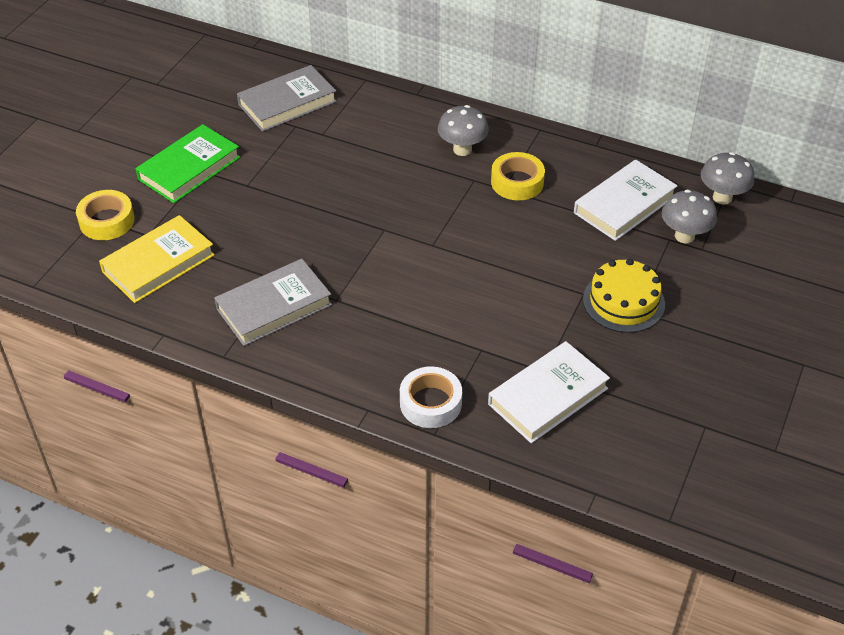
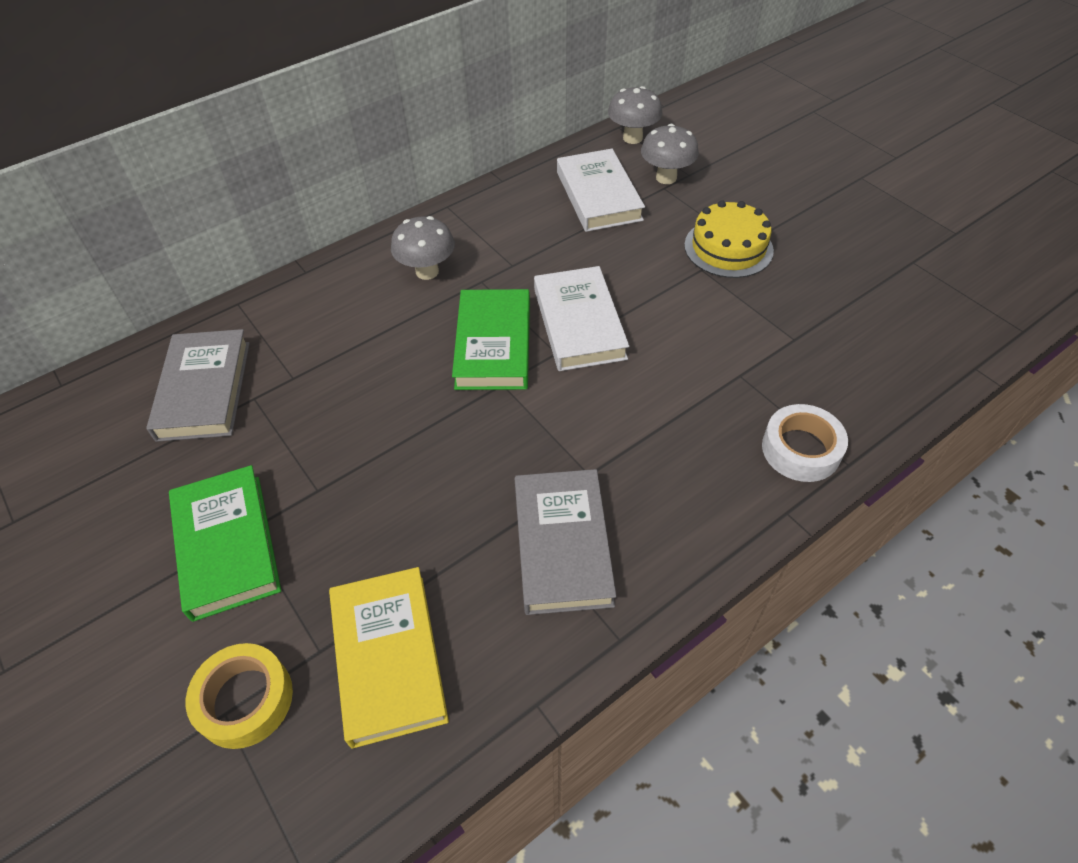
camera: 60 degrees left, 5 degrees up
(417, 211) = (493, 344): none -> green book
(517, 182) = (510, 252): yellow tape -> none
(548, 396) = (831, 350): white book -> white book (579, 323)

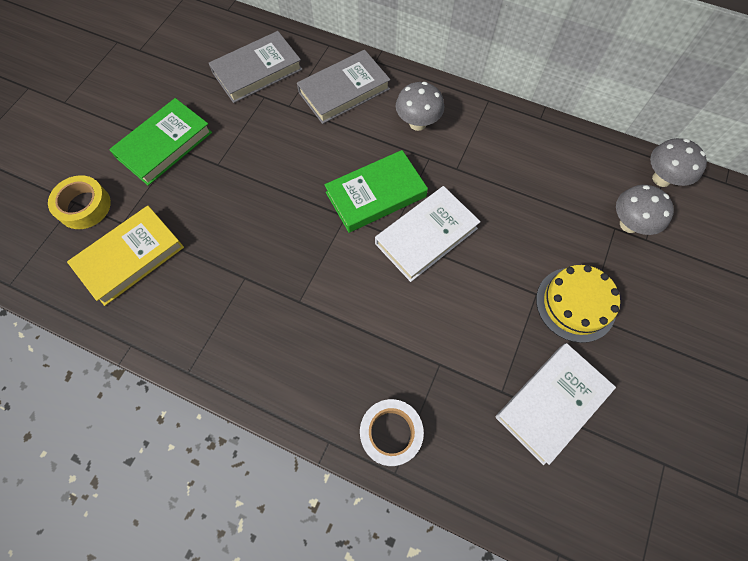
camera: 60 degrees right, 15 degrees up
(562, 544) = (239, 310): grey book -> grey book (344, 91)
(598, 196) = (570, 187): white book -> white book (552, 403)

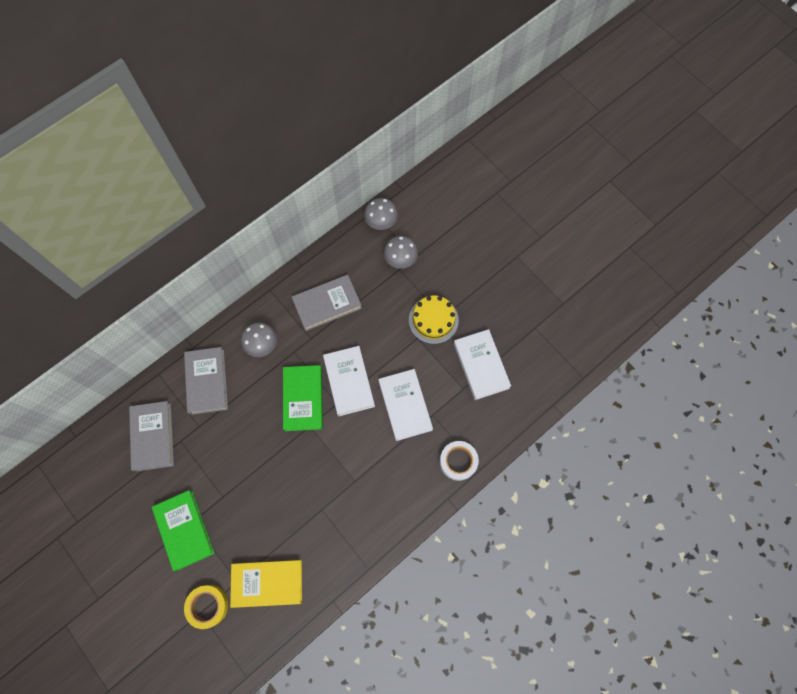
camera: 65 degrees left, 5 degrees up
(130, 257) = (267, 583): yellow book -> yellow book turned 75 degrees counterclockwise
(433, 320) = (405, 405): none -> white book
(511, 166) = (327, 304): none -> grey book

